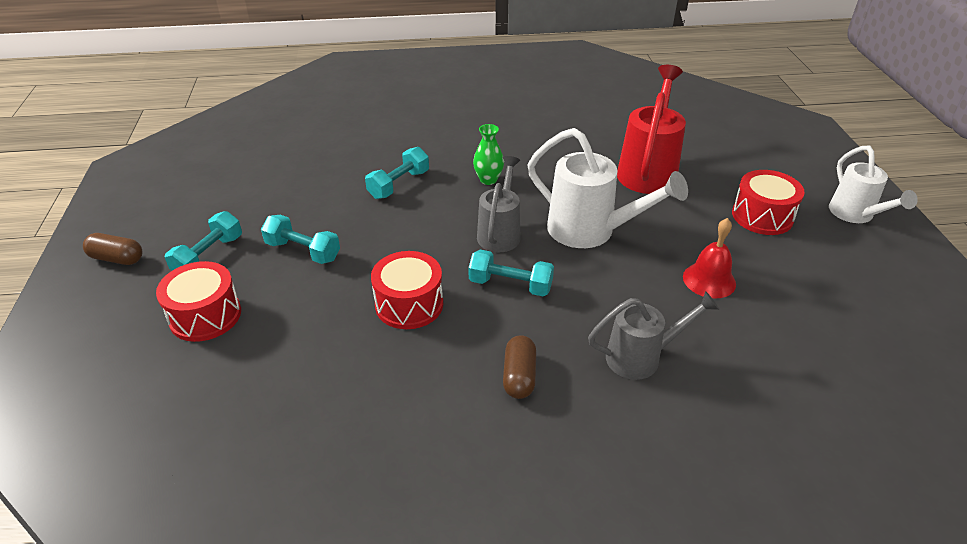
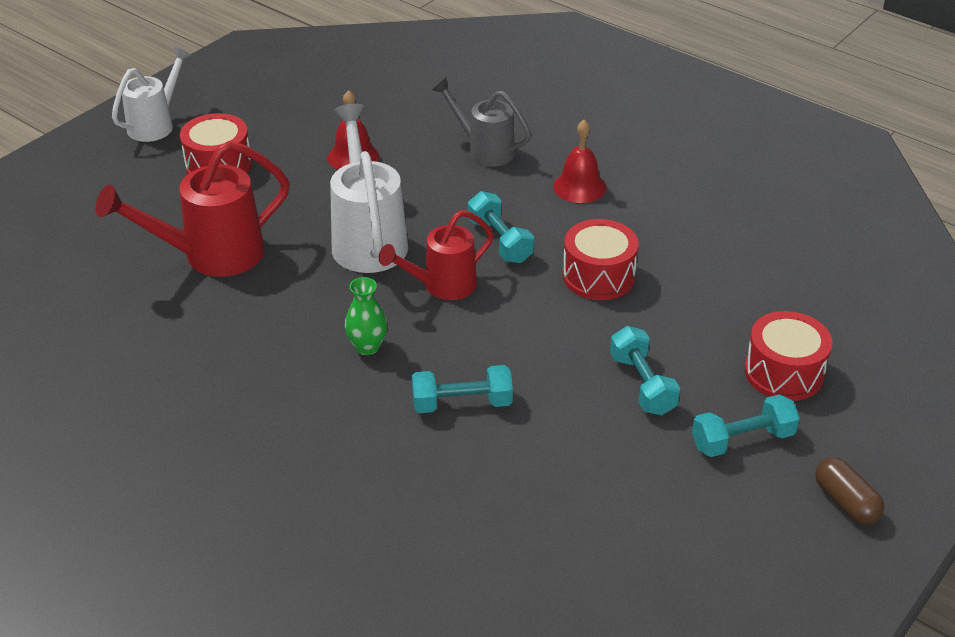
camera: 135 degrees left, 0 degrees up
(500, 233) = (443, 286): grey watering can -> red watering can
(519, 376) = (579, 187): brown capsule -> red bell

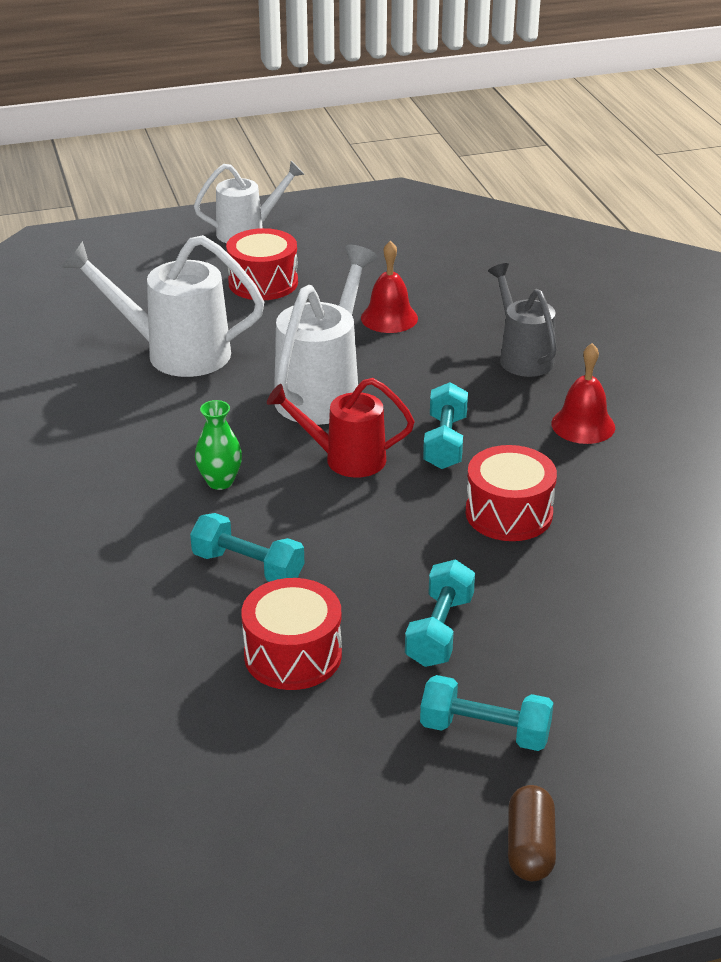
camera: 35 degrees right, 5 degrees down
(212, 255) = (176, 353): red watering can -> white watering can
(784, 373) = (606, 690): red drum -> red drum (293, 655)

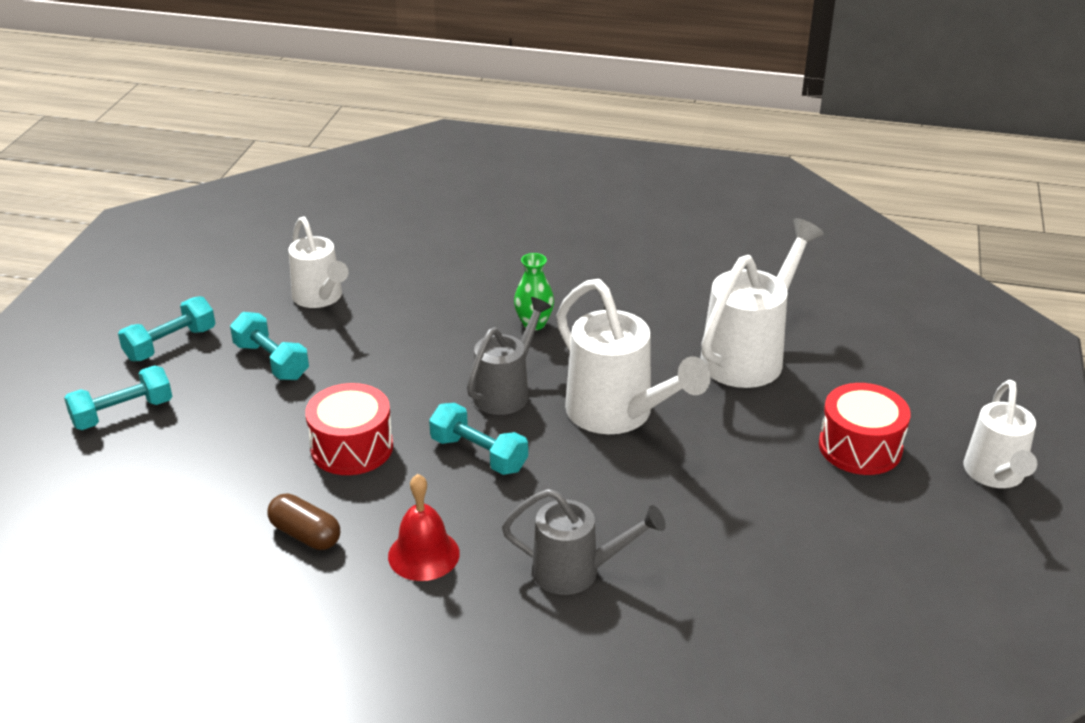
camera: 120 degrees right, 0 degrees up
(248, 567) = (423, 307): turquoise dumbbell -> turquoise dumbbell (122, 413)
(293, 655) = (320, 298): red drum -> white watering can
(346, 459) = (506, 392): red watering can -> grey watering can
(389, 318) = (726, 507): red bell -> none
(529, 847) = (78, 325): brown capsule -> brown capsule (305, 534)

